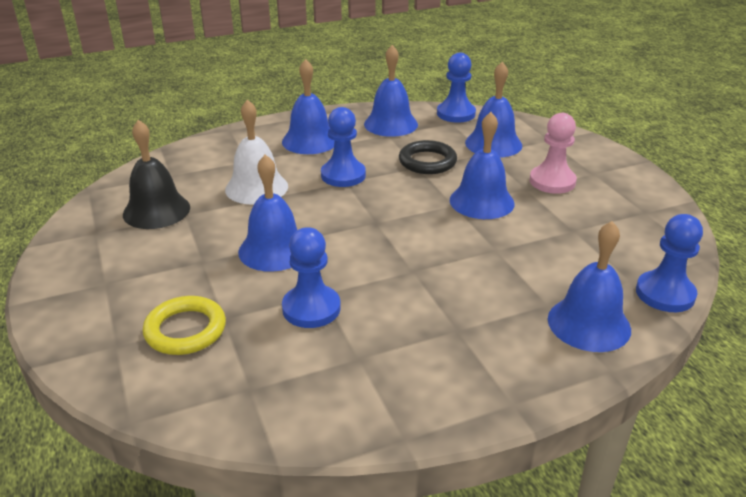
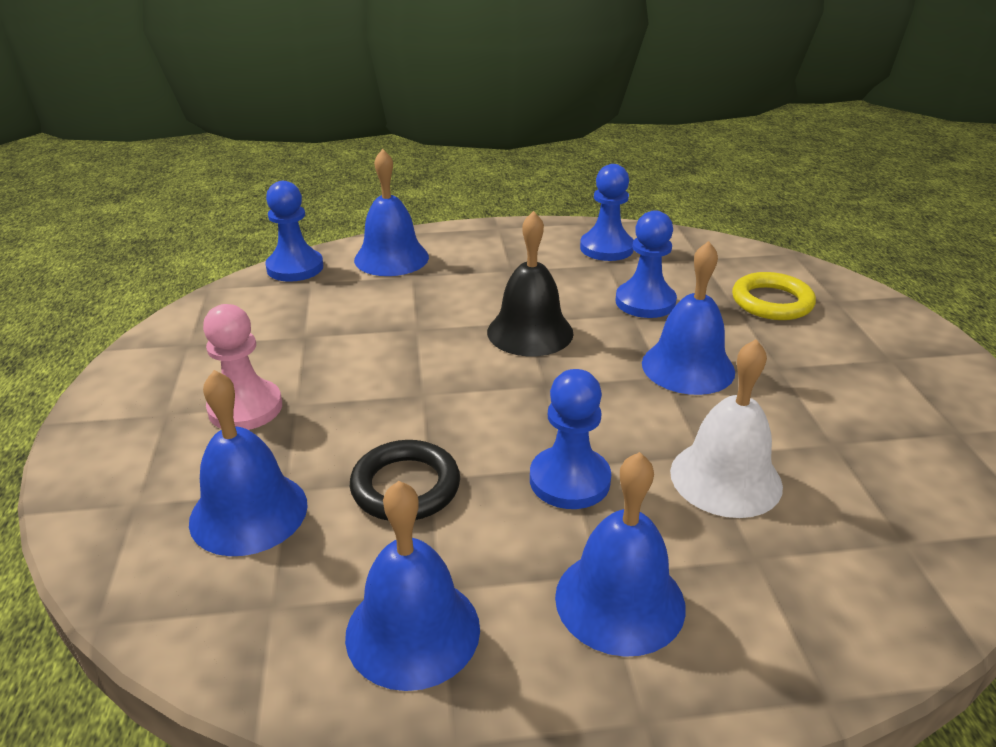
camera: 165 degrees left, 0 degrees up
(156, 210) = (884, 457): black bell -> black bell (530, 332)
(456, 114) = (232, 643): blue pawn -> blue pawn (606, 248)
(481, 201) = (379, 392): blue bell -> none

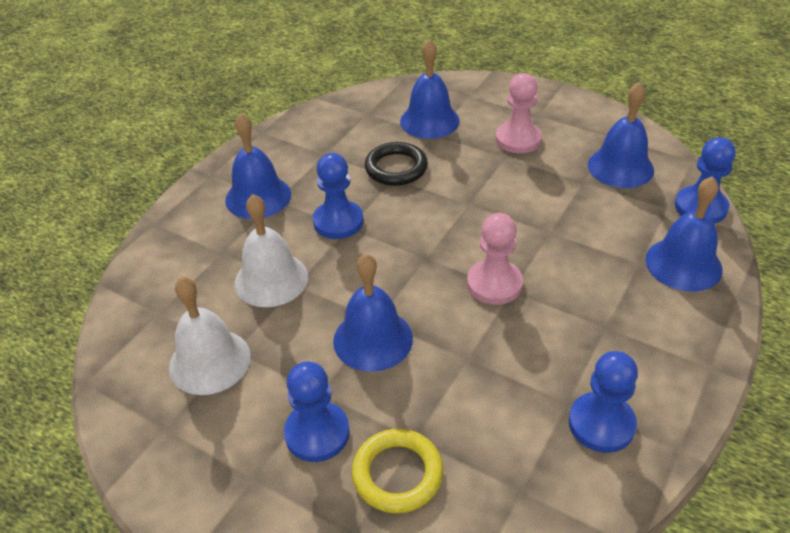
camera: 130 degrees right, 10 degrees up
(413, 631) = (314, 140): blue bell -> blue bell (620, 167)
(530, 332) = (494, 284): black bell -> pink pawn
(645, 302) = (477, 379): blue pawn -> blue pawn (317, 433)
(870, 452) = (210, 361): none -> white bell

